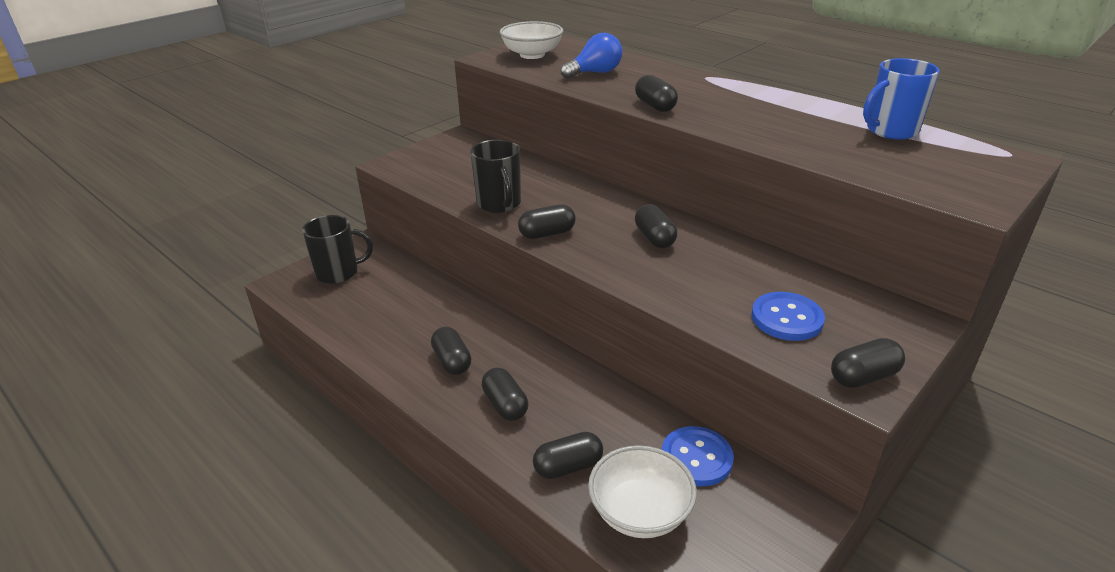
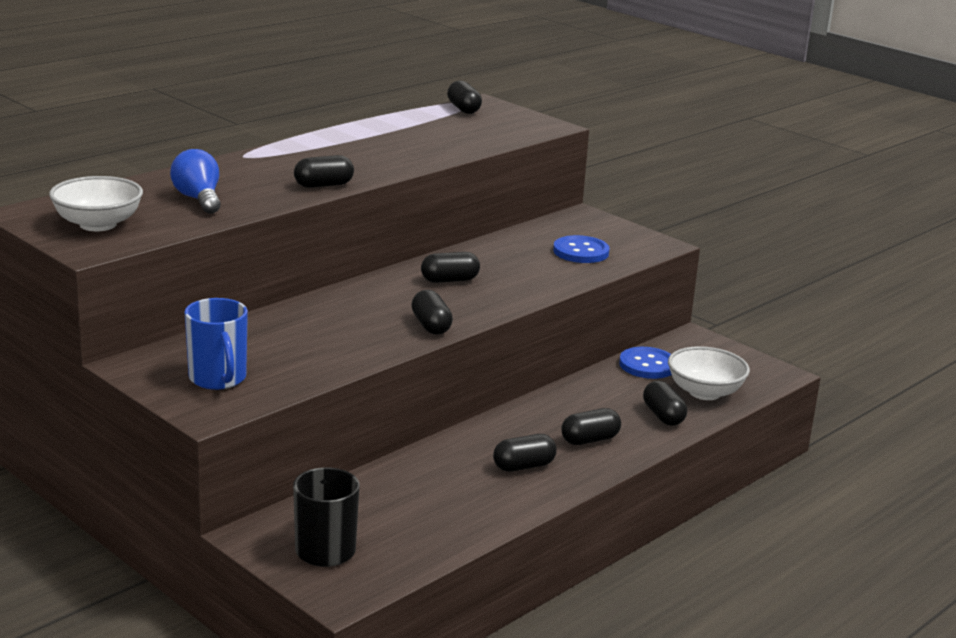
camera: 90 degrees left, 10 degrees down
(499, 204) = (355, 346): black mug -> none
(863, 377) = (648, 242): black capsule -> black capsule (463, 109)
(890, 131) = (418, 121): blue mug -> blue mug (218, 379)

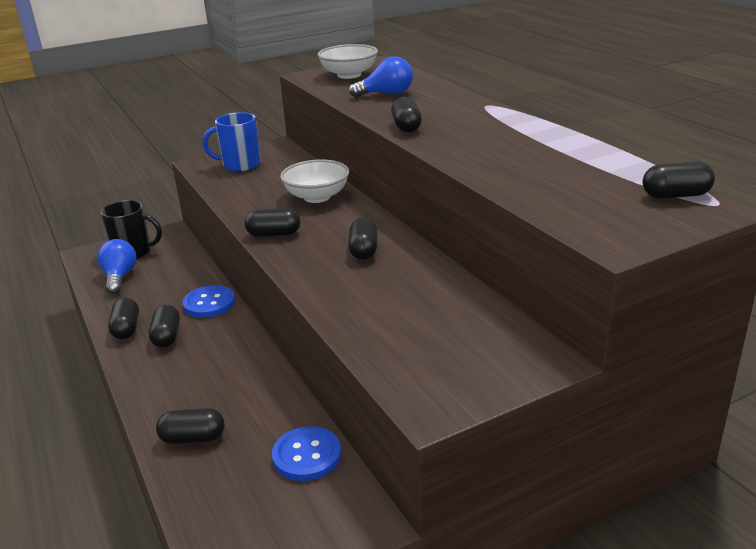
camera: 110 degrees right, 5 degrees up
(403, 540) = (119, 277): none -> blue light bulb
(581, 252) = (418, 336): blue button -> blue button (209, 303)
(589, 440) = (182, 379): black capsule -> black capsule (126, 329)
(705, 392) = (222, 488): white bowl -> white bowl (317, 197)

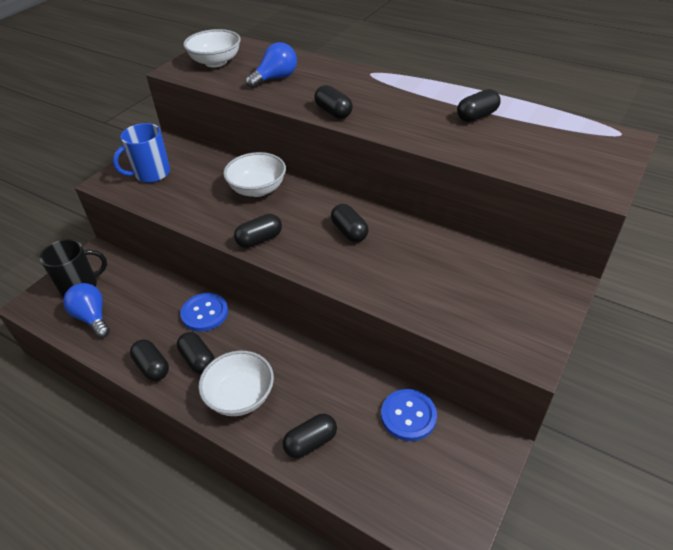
camera: 30 degrees left, 15 degrees up
(172, 377) = (240, 396): none -> white bowl
(675, 195) = (590, 133): black capsule -> black capsule (477, 116)

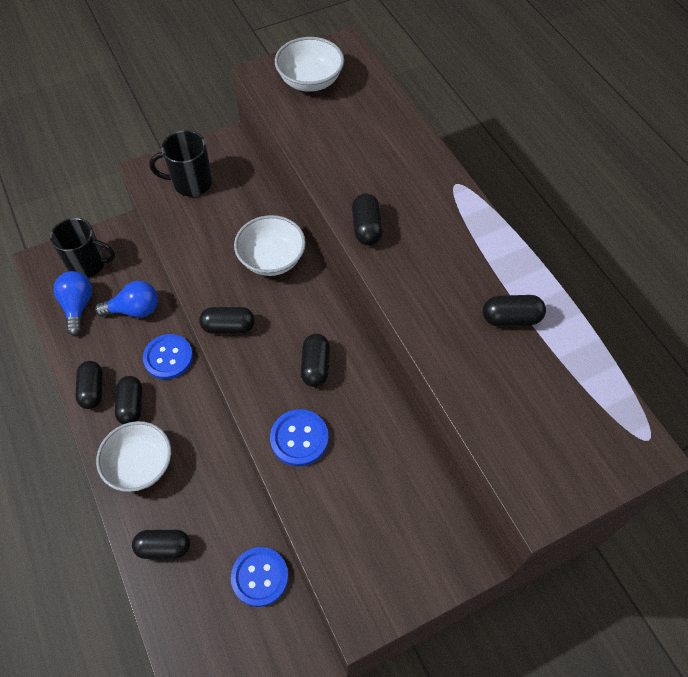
camera: 30 degrees right, 15 degrees up
(151, 174) = (191, 183): blue mug -> black mug
(275, 78) = (350, 140): blue light bulb -> blue light bulb (134, 310)
(378, 277) = (299, 438): none -> blue button

